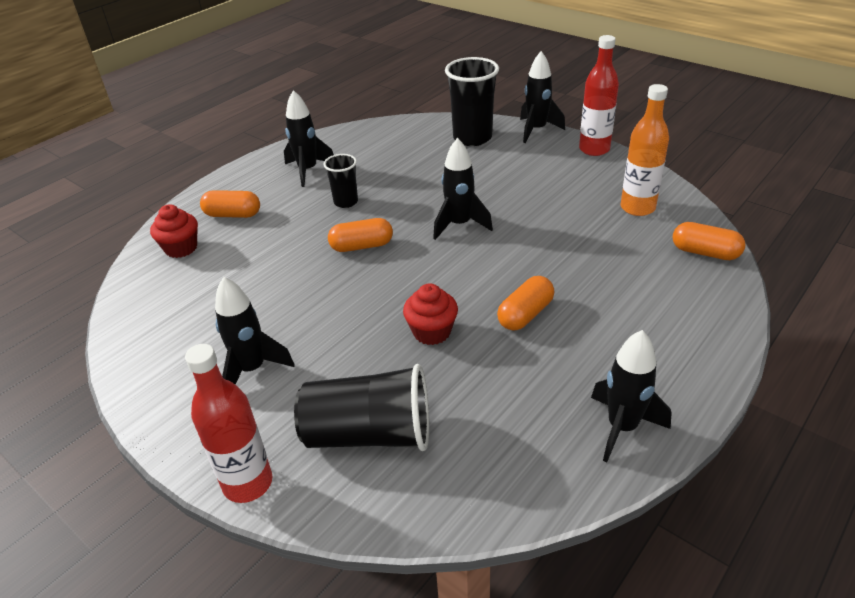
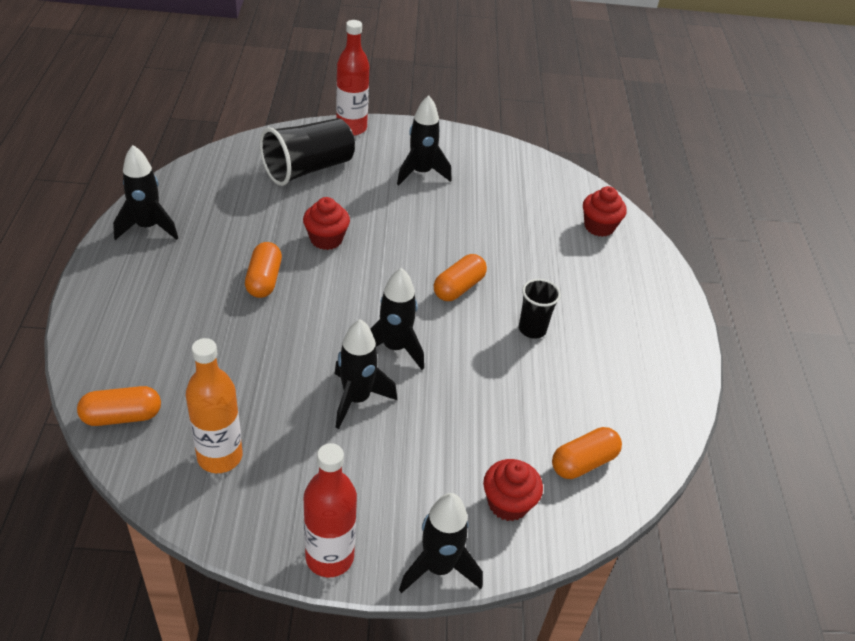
camera: 135 degrees right, 5 degrees up
(233, 215) = (610, 272): orange capsule -> orange capsule (583, 462)
(308, 171) = (622, 354): black rocket -> black rocket (356, 399)
(472, 138) = (508, 503): black cup -> red cupcake

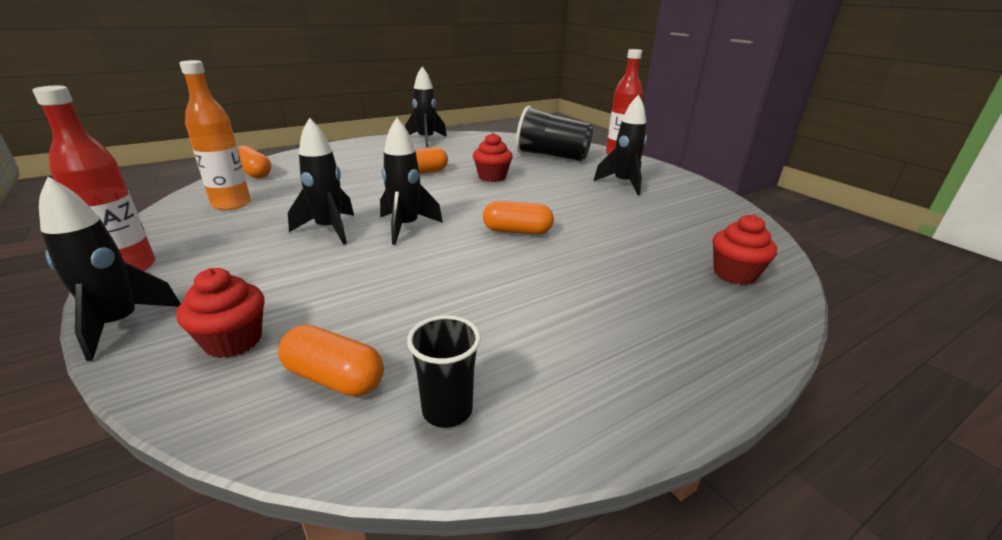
camera: 60 degrees right, 15 degrees down
(532, 329) = (515, 280): black cup -> black cup (447, 410)

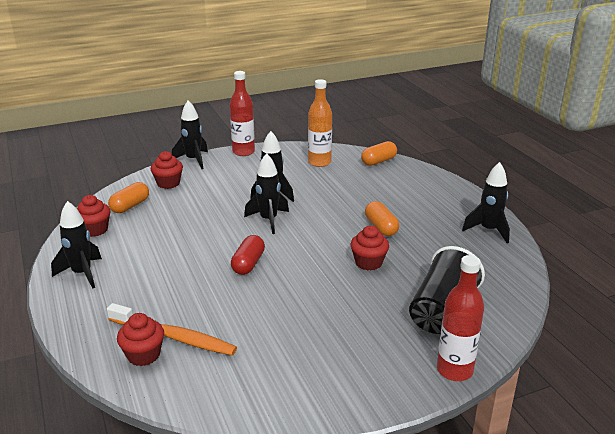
camera: 100 degrees right, 0 degrees up
(447, 410) = (95, 230): black cup -> red cupcake
(517, 231) = (248, 264): orange capsule -> red capsule
(623, 184) = (344, 346): black rocket -> black rocket (82, 274)
(686, 260) = (173, 336): none -> orange toothbrush

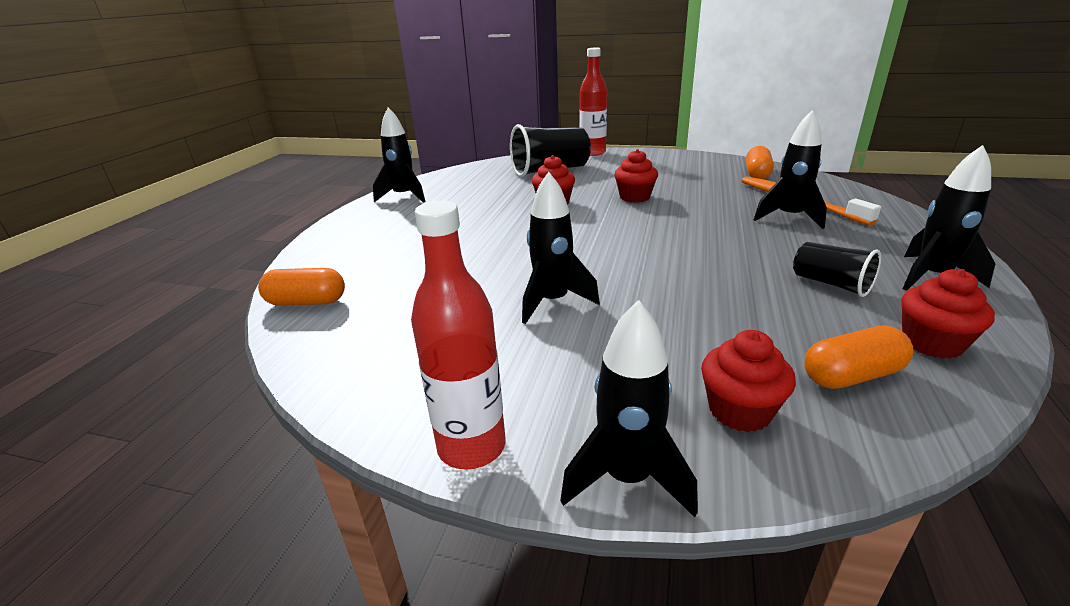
camera: 140 degrees left, 0 degrees up
(140, 249) = (831, 284): none -> black cup
(143, 355) = (833, 198): red cupcake -> red cupcake (634, 197)
(248, 264) = (680, 231): red capsule -> none
(268, 220) = (604, 267): black rocket -> black rocket (789, 217)
(319, 162) = (384, 338): orange bottle -> none
(381, 227) = (488, 223): orange capsule -> orange capsule (757, 174)

